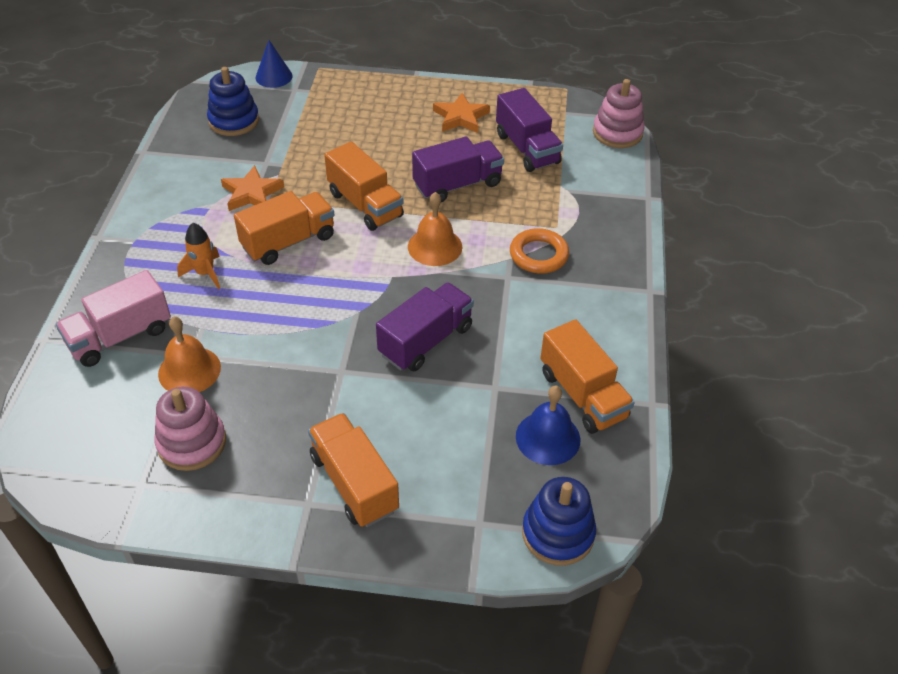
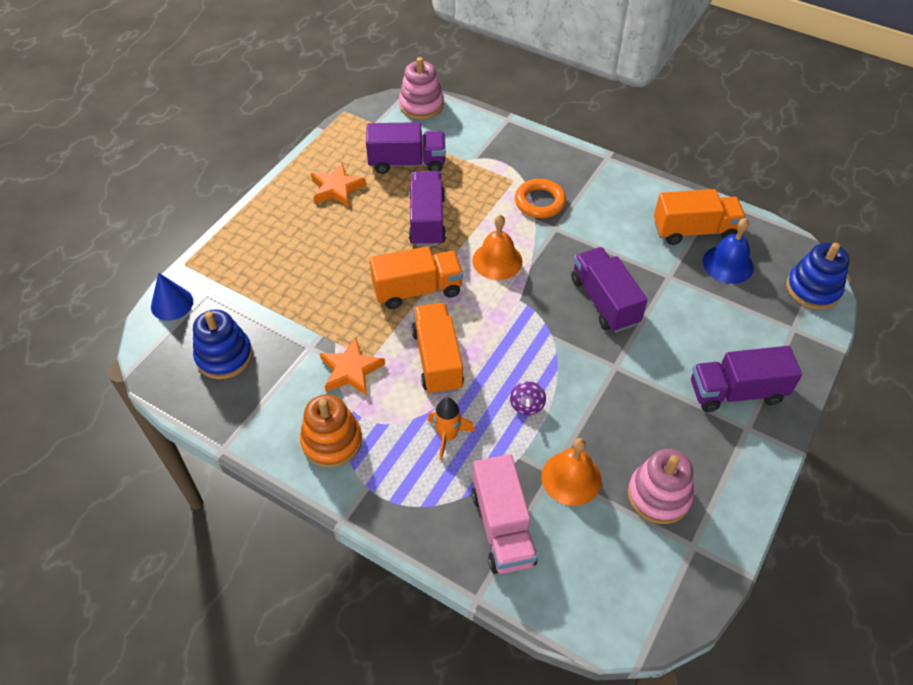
camera: 65 degrees left, 5 degrees up
(173, 206) = (332, 441): none -> orange stacking toy
(262, 316) = (527, 405): none -> purple spinning top
(354, 483) = (736, 392): orange truck -> purple truck

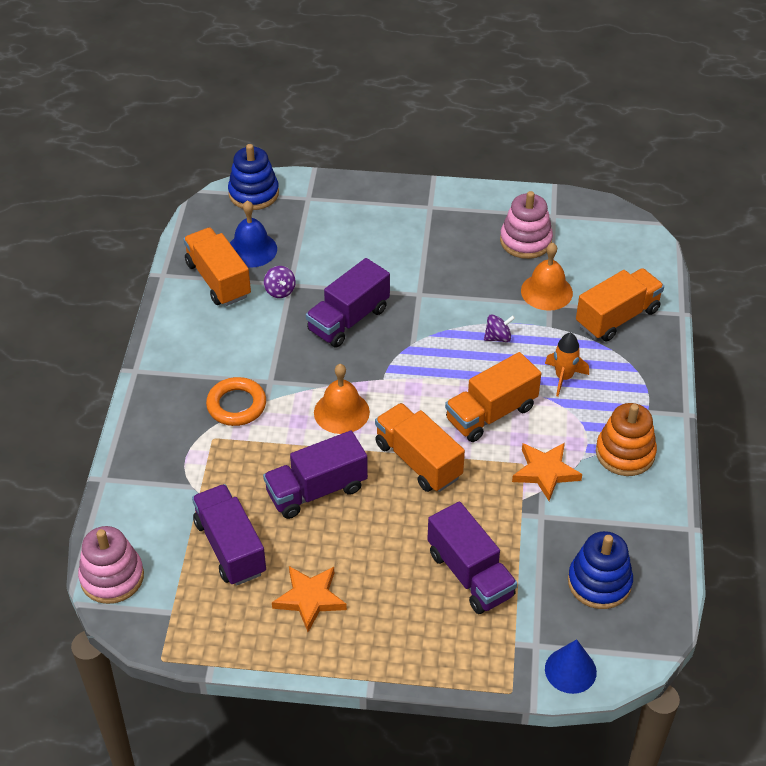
camera: 115 degrees left, 5 degrees down
(502, 527) = (617, 317): pink truck -> orange truck
(663, 266) = (280, 291): none -> purple spinning top
(736, 392) = (398, 219): purple truck -> purple truck (470, 574)

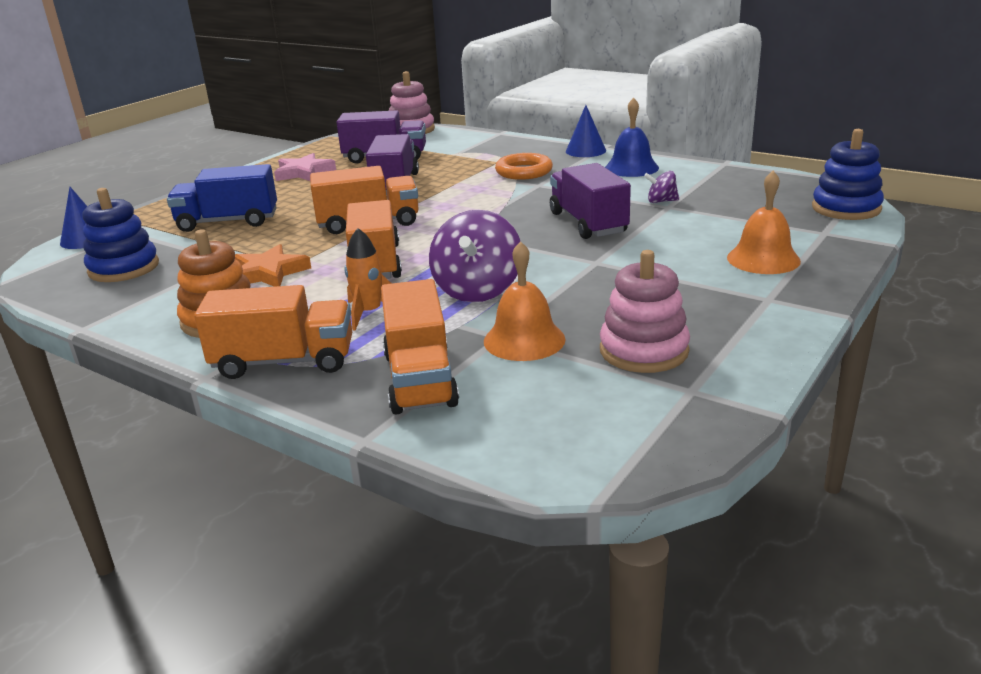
camera: 120 degrees right, 20 degrees down
(153, 380) = (585, 151): none -> blue cone
(218, 280) = (700, 181): orange truck -> orange truck (284, 362)
(252, 249) = (740, 197): blue bell -> blue bell (631, 168)
(310, 598) = (304, 172): orange star -> pink star
(341, 412) = (467, 204): orange bell -> orange bell (763, 259)
(470, 574) = (228, 222): purple truck -> blue truck
(498, 337) = (477, 290): purple spinning top -> purple spinning top, size x2.04

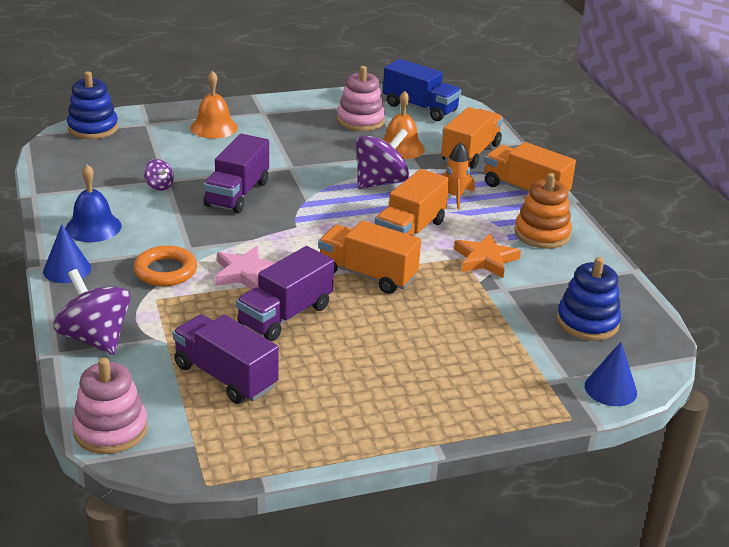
camera: 145 degrees left, 5 degrees up
(228, 222) = (471, 343): blue truck -> blue truck (420, 108)
(304, 172) = (332, 396): pink star -> pink star (246, 273)
(492, 142) = (95, 338): none -> purple spinning top

